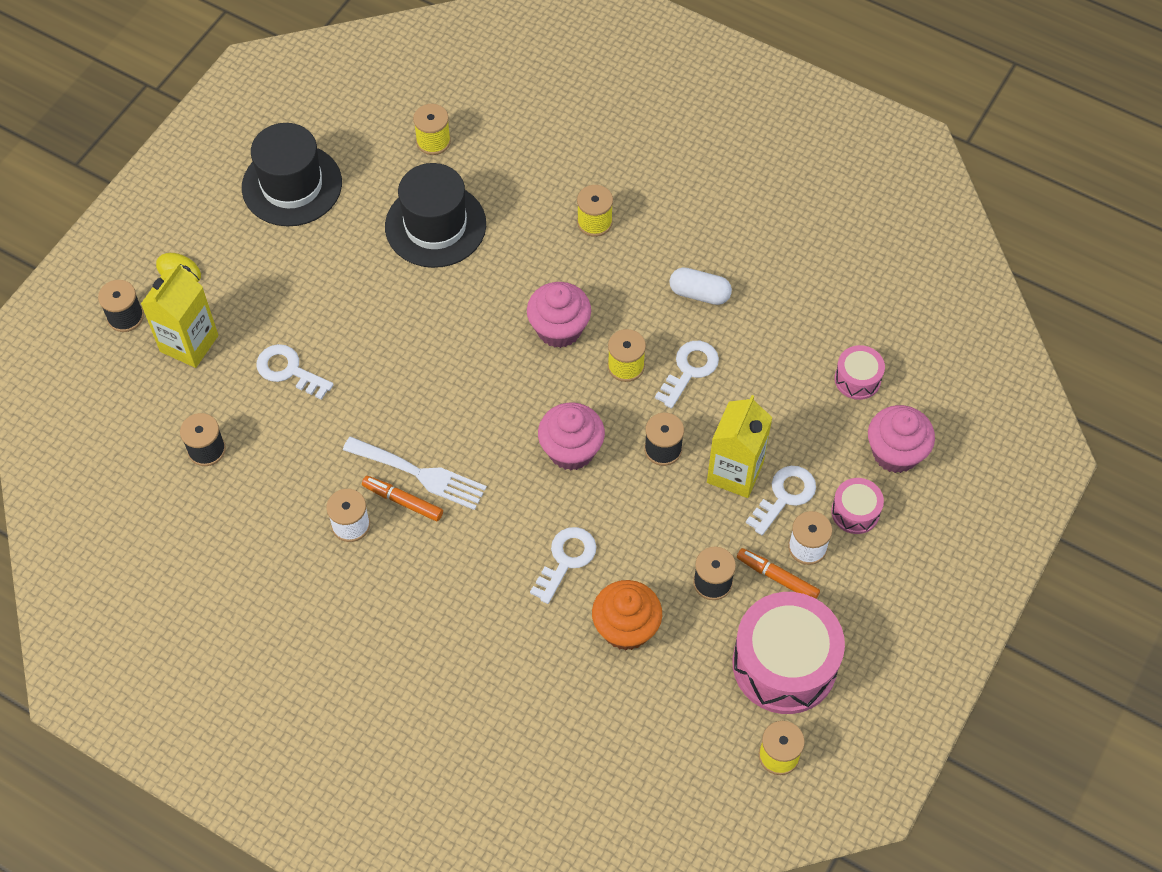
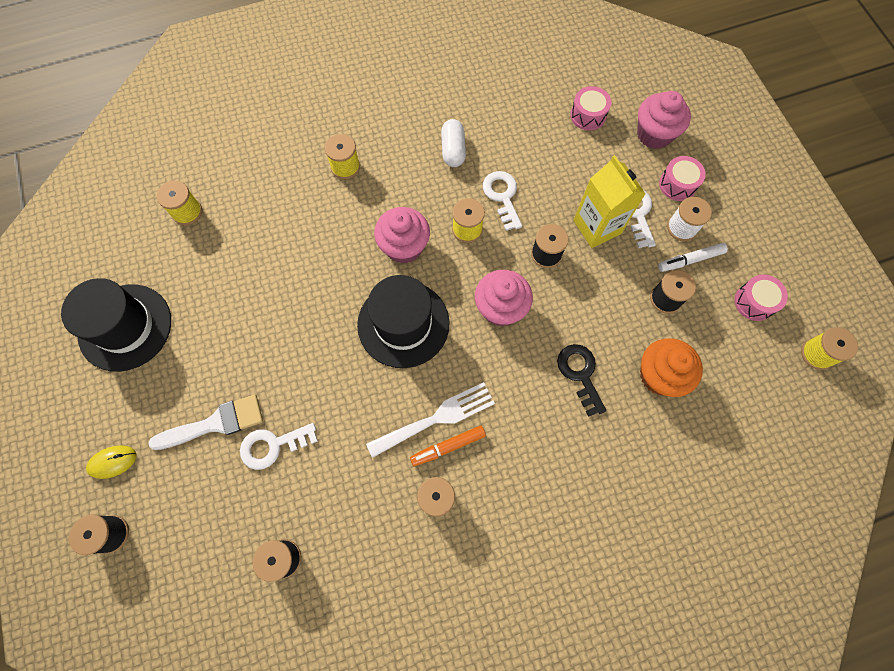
camera: 50 degrees left, 10 degrees up
(189, 343) = (181, 502): yellow carton -> none
(270, 315) = (215, 423): none -> white brush
(435, 225) = (253, 260): black hat -> black hat (403, 324)
(566, 560) = (580, 374): white key -> black key
(699, 293) = (453, 150): white capsule -> white capsule turned 60 degrees counterclockwise
(777, 577) = (690, 260): orange marker -> white marker
(784, 664) = (754, 302): pink drum -> pink drum, size x0.48

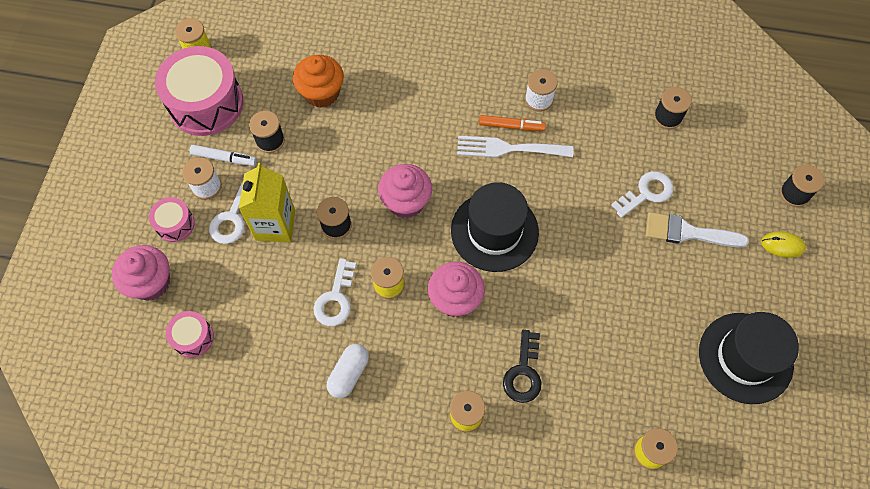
camera: 150 degrees left, 5 degrees down
(273, 445) = (646, 193): white key -> white key turned 45 degrees counterclockwise
(580, 374) = (379, 123): black key -> black key (523, 372)
(754, 302) = (206, 103): pink drum -> pink drum, size x2.08

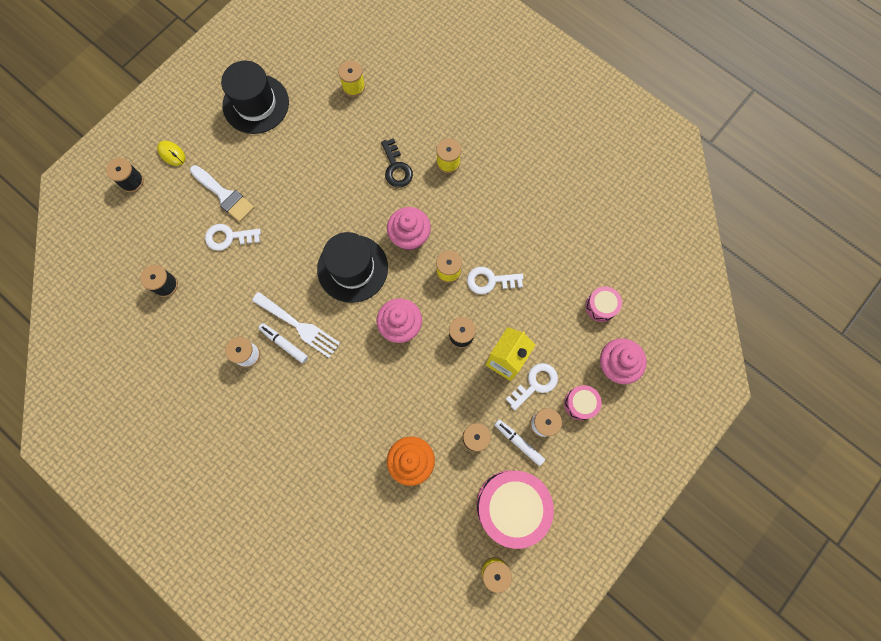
camera: 150 degrees left, 10 degrees up
(336, 298) = (490, 281): white key -> white key turned 135 degrees counterclockwise
(349, 374) = (507, 226): white capsule -> none
(511, 126) = (284, 344): orange marker -> white marker
(523, 372) = (396, 168): black key -> black key turned 120 degrees clockwise

